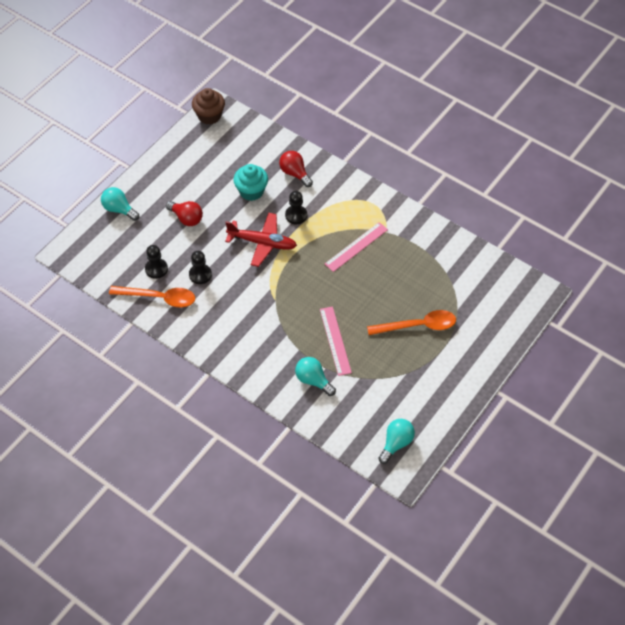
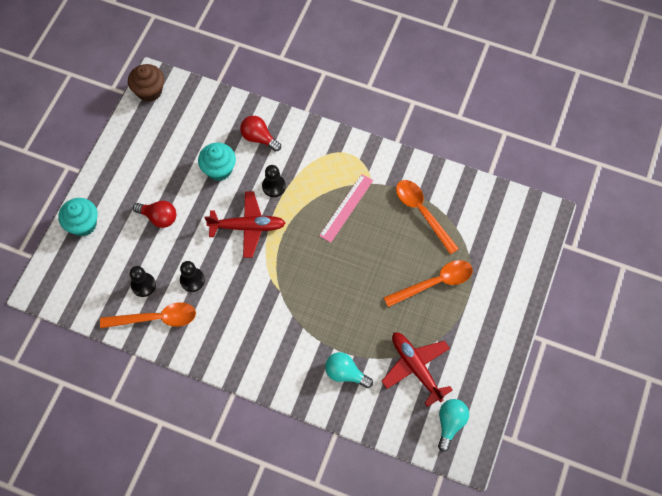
camera: 15 degrees left, 10 degrees up
(119, 209) = (83, 224): turquoise light bulb -> turquoise cupcake
(335, 340) = (355, 321): pink ruler -> none
(378, 391) = (415, 368): none -> red plane
(424, 266) = (422, 213): none -> orange spoon

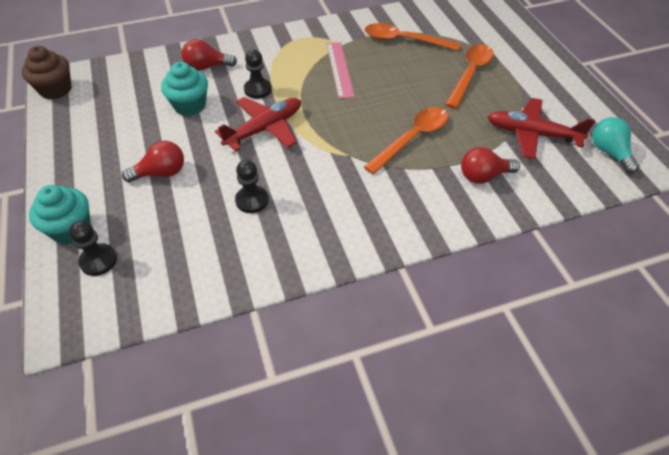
camera: 40 degrees left, 15 degrees down
(143, 285) = (200, 238): black pawn -> black pawn (98, 261)
(156, 318) = (245, 258): orange spoon -> orange spoon (412, 138)
(345, 373) = (483, 176): turquoise light bulb -> red light bulb

